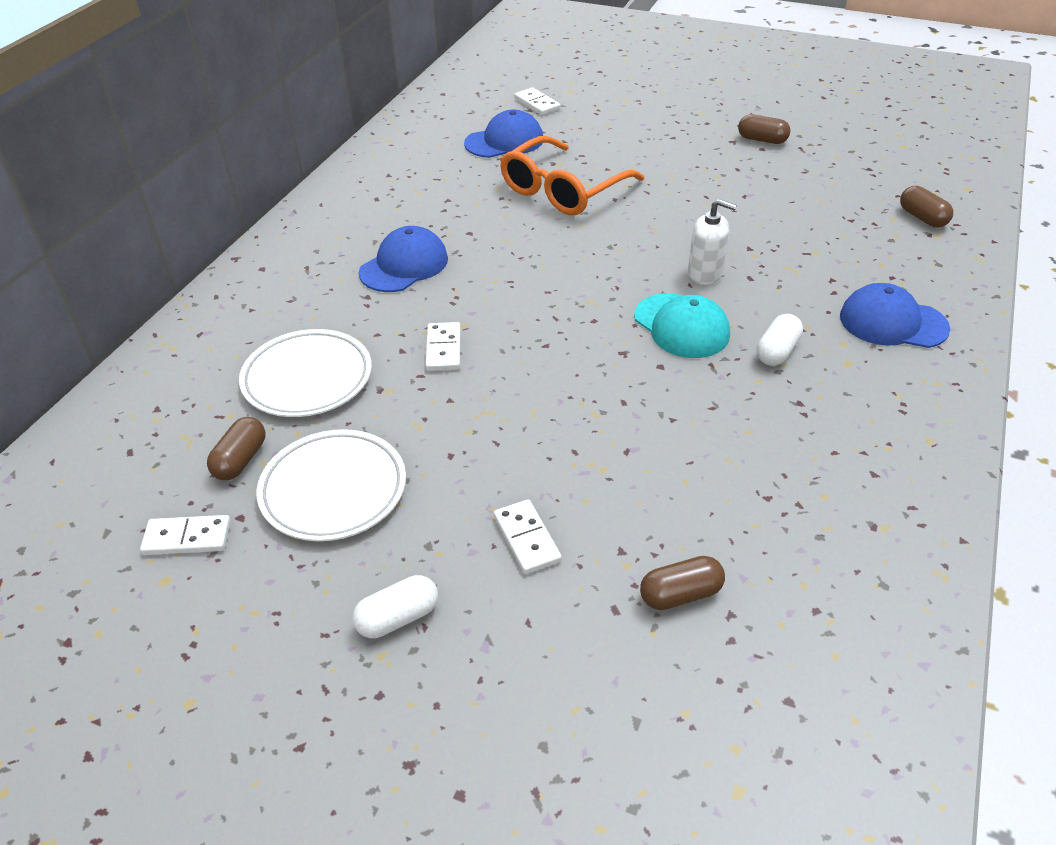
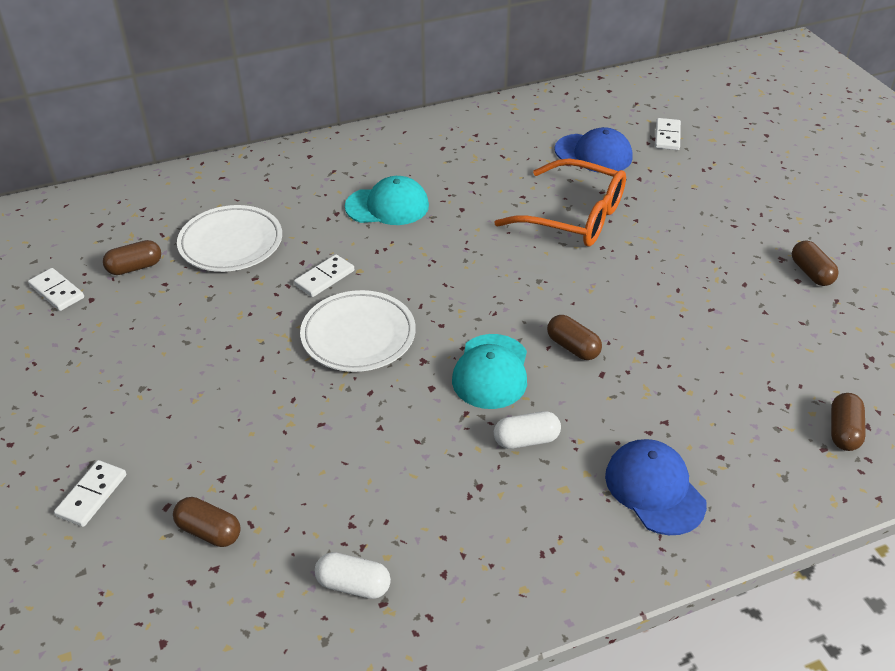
camera: 45 degrees right, 0 degrees up
(333, 490) = (148, 319): white plate -> white plate (358, 335)
(398, 618) = (72, 413): white capsule -> white capsule (353, 585)
(404, 265) = (387, 206): blue cap -> turquoise cap
(527, 539) = (189, 427): white domino -> white domino (92, 495)
(562, 190) = (574, 217): orange glasses -> orange glasses turned 150 degrees counterclockwise
(705, 273) = (573, 347): white soap dispenser -> brown capsule

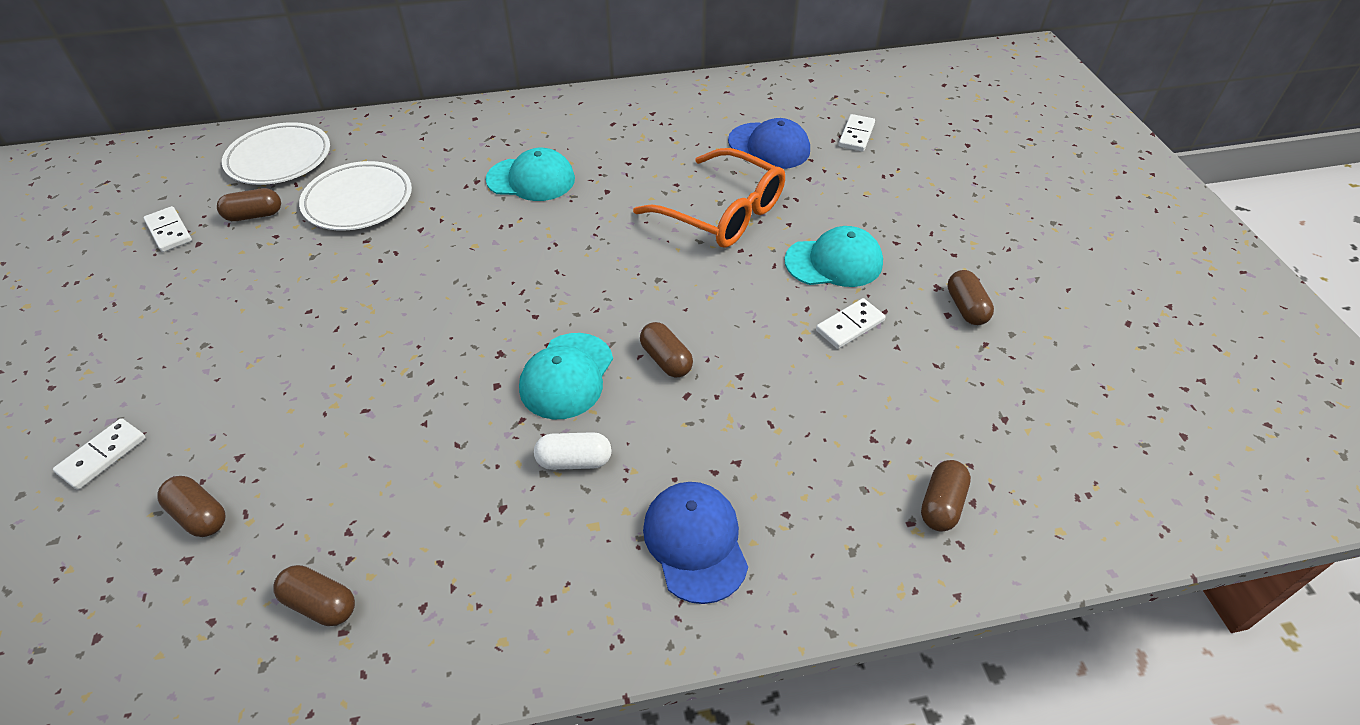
camera: 10 degrees right, 5 degrees up
(324, 278) = (435, 249): white domino -> white domino (850, 326)
(353, 585) = (320, 604): white capsule -> brown capsule
(358, 335) = (444, 316): white plate -> white plate (279, 159)
(687, 248) = (834, 262): none -> turquoise cap

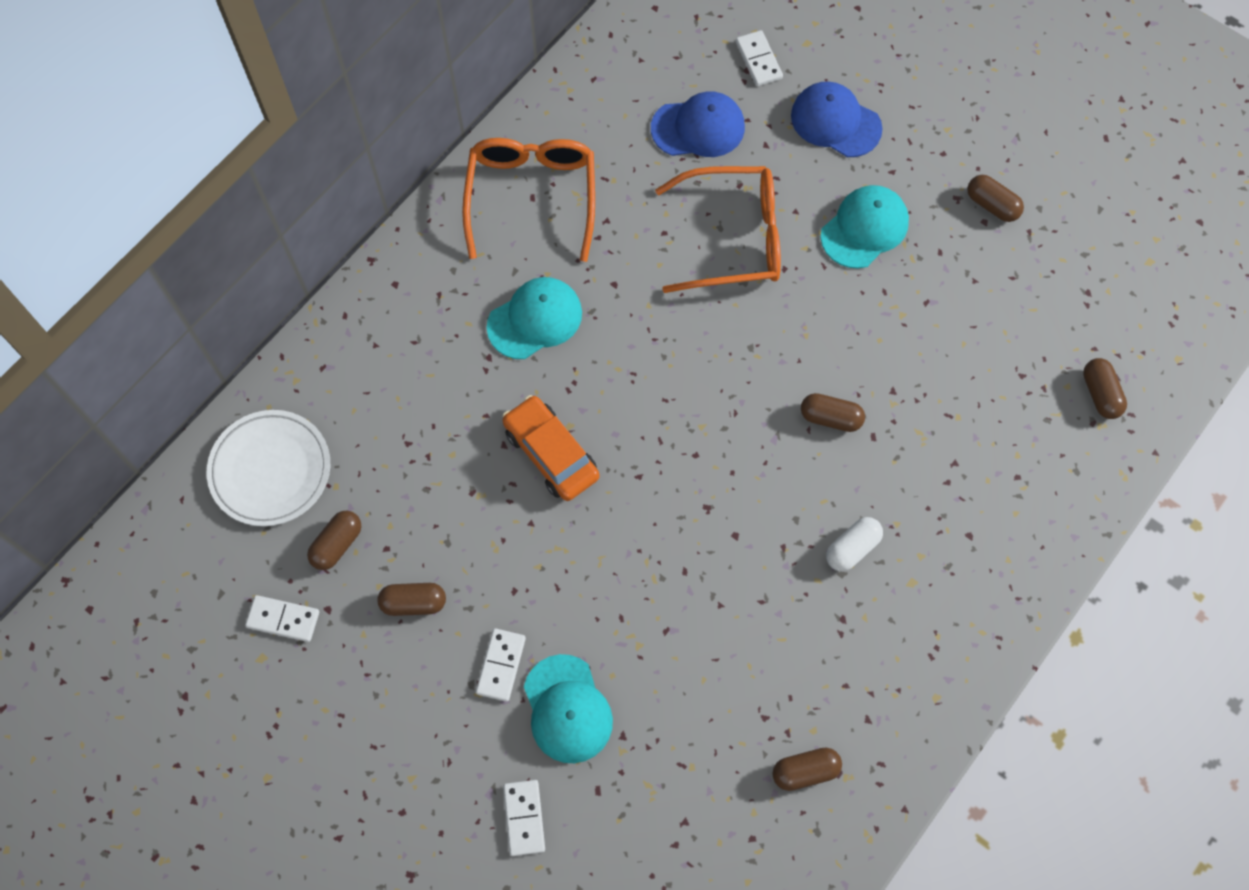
camera: 40 degrees left, 20 degrees up
(199, 515) = (653, 792): brown capsule -> brown capsule (413, 603)
(358, 201) = (411, 458): white plate -> none
(441, 252) = (551, 453): none -> orange car
(567, 376) = (776, 487): turquoise cap -> turquoise cap (567, 709)
(612, 123) = (532, 196): none -> orange glasses
(695, 542) = (983, 542): blue cap -> blue cap (835, 122)
(850, 326) = (928, 285): white domino -> white domino (501, 665)

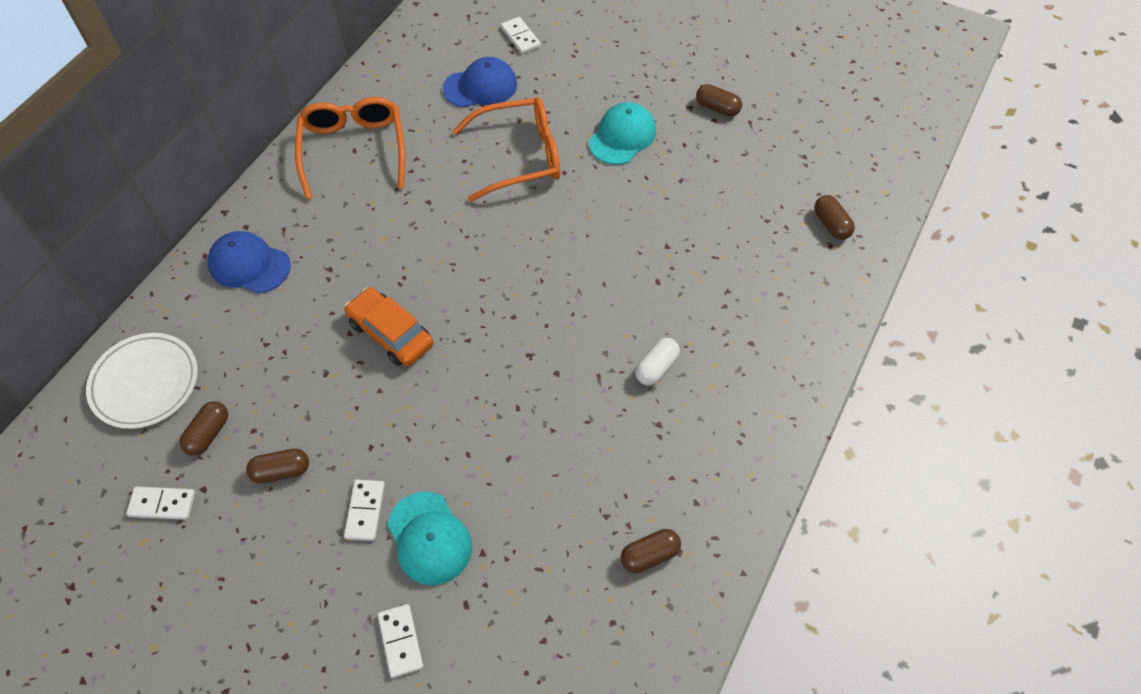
camera: 10 degrees left, 10 degrees down
(535, 319) = (366, 236): turquoise cap -> none
(830, 418) = (620, 273): brown capsule -> none
(835, 122) = (586, 69): blue cap -> blue cap (249, 265)

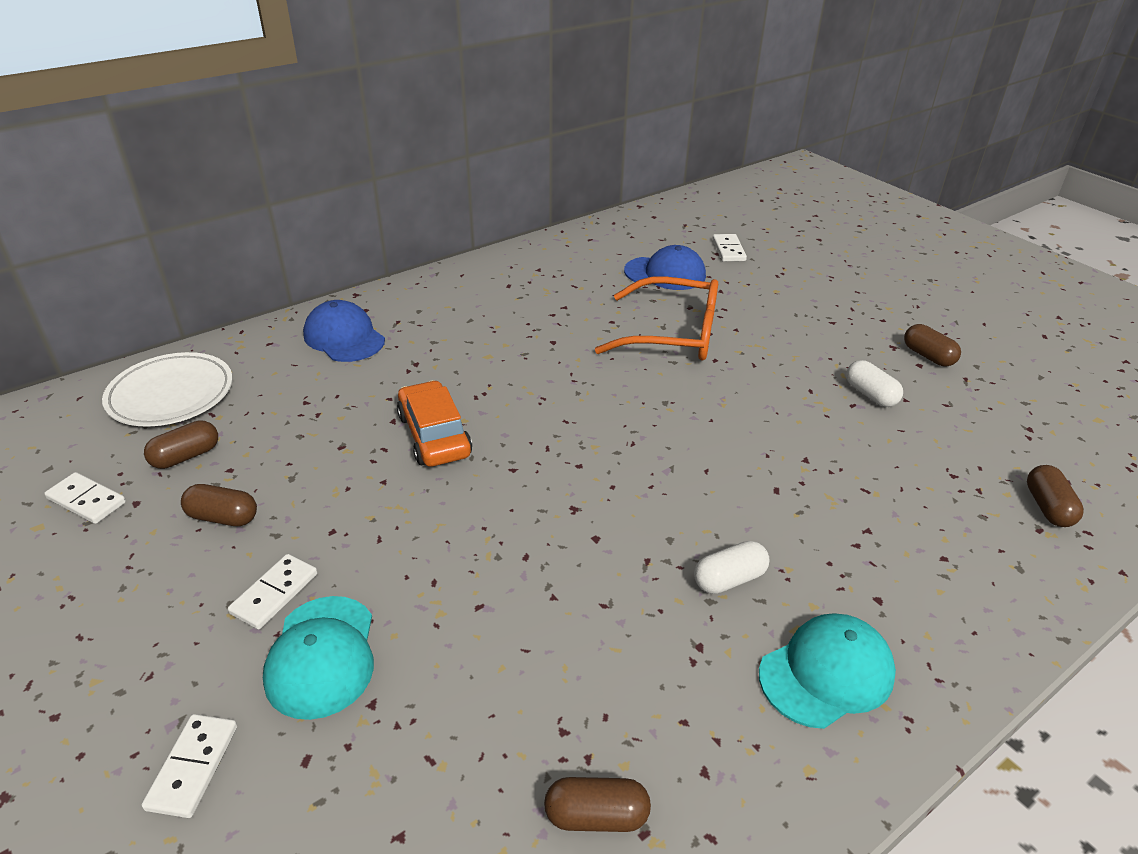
camera: 25 degrees right, 20 degrees down
(353, 150) = (508, 285): orange glasses -> none
(622, 136) = (799, 349): turquoise cap -> turquoise cap (826, 673)
(689, 165) = (870, 395): none -> white capsule

